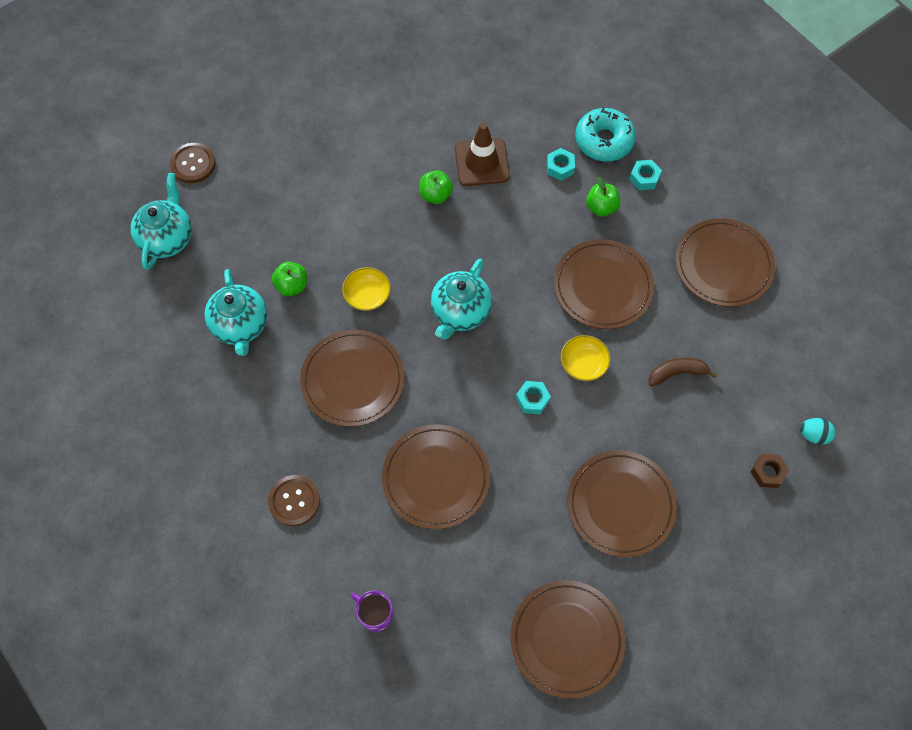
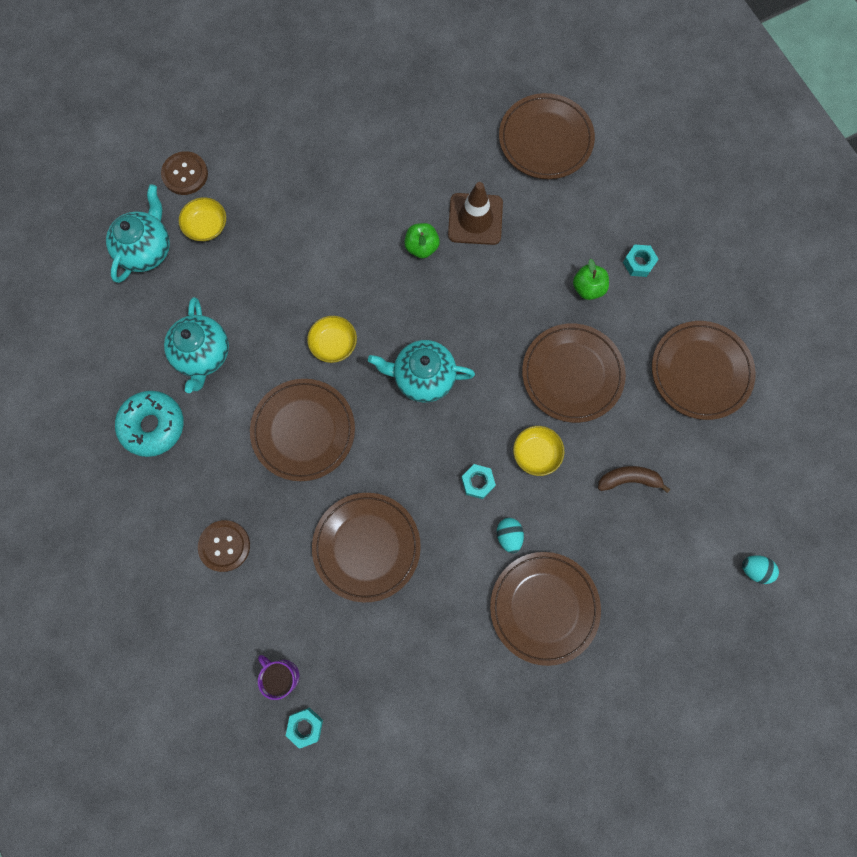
camera: 10 degrees right, 10 degrees up
(222, 207) = (206, 226): none -> yellow bowl
(292, 286) = (261, 321): green apple -> none
(460, 312) = (423, 377): turquoise teapot -> turquoise teapot turned 60 degrees clockwise
(560, 167) = (554, 237): turquoise nut -> turquoise nut (305, 726)
(567, 639) = (463, 735): brown plate -> brown plate (545, 139)
(573, 444) = (509, 536): none -> turquoise egg
(604, 140) = (605, 215): turquoise donut -> turquoise donut (153, 426)
(767, 472) = (699, 600): brown nut -> none

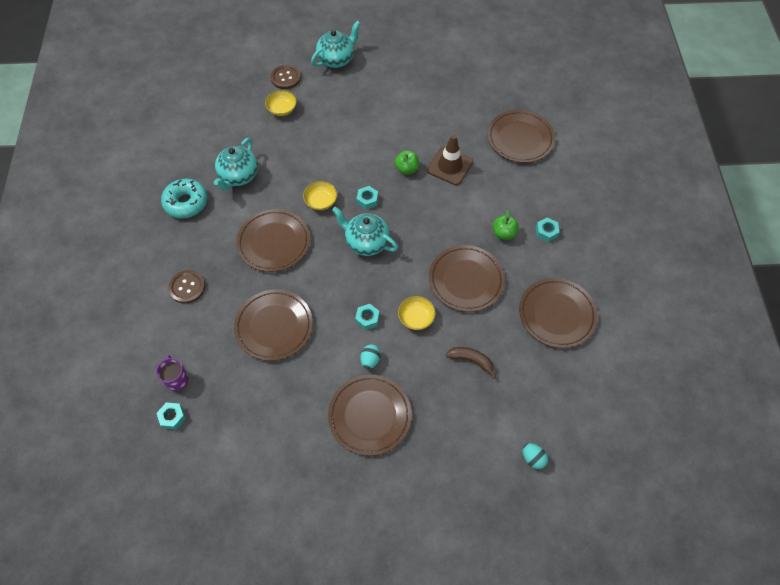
camera: 25 degrees right, 15 degrees down
(147, 250) = (240, 108): turquoise teapot -> turquoise teapot (337, 59)
(393, 315) = (367, 200): none -> turquoise nut

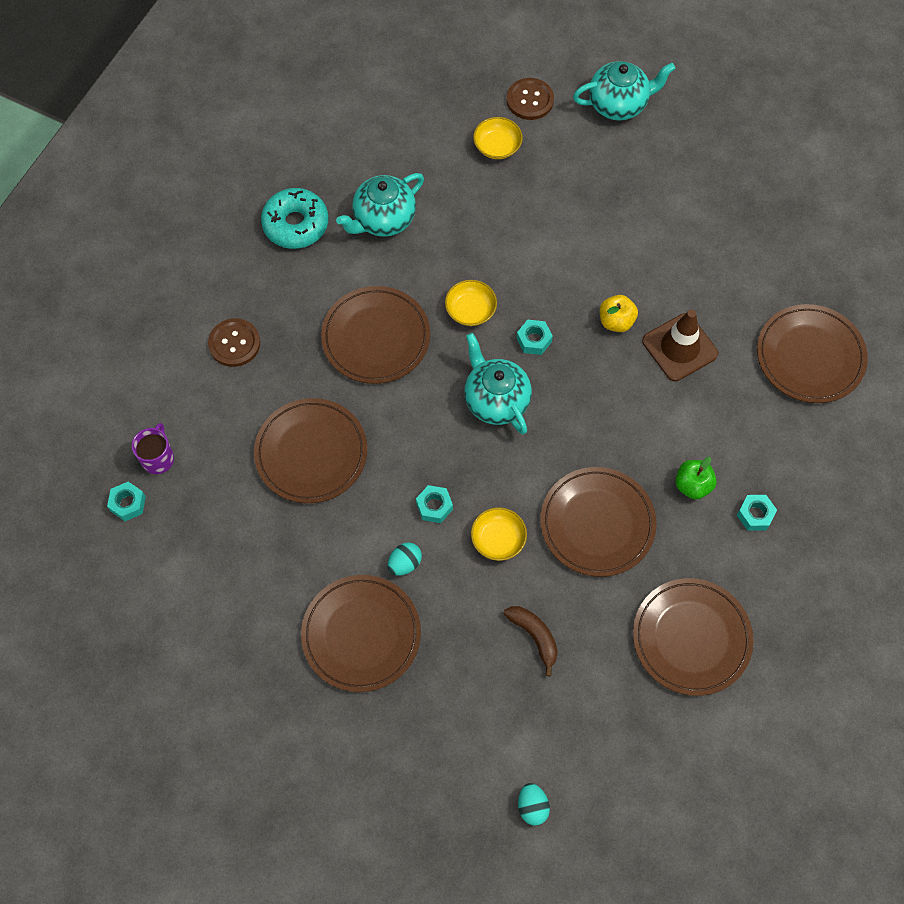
camera: 30 degrees right, 5 degrees up
(406, 169) = (616, 321): green apple -> yellow apple

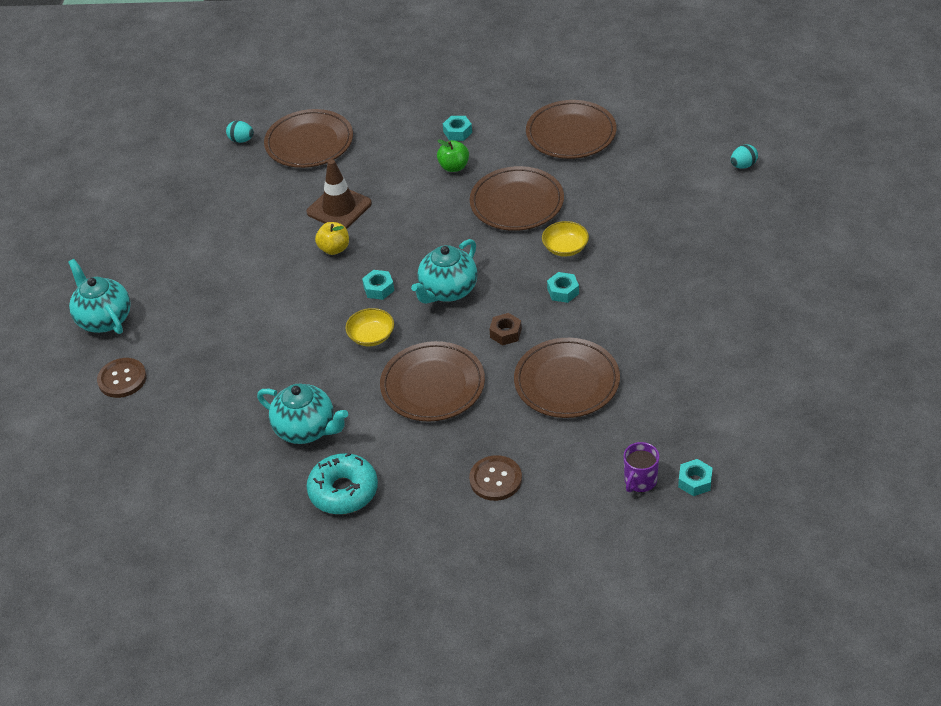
camera: 110 degrees left, 20 degrees down
(158, 458) = (640, 481): purple mug -> purple mug turned 45 degrees counterclockwise
(361, 634) = (693, 291): brown plate -> none
(405, 563) = (621, 290): turquoise egg -> turquoise egg (241, 140)
(406, 427) = (505, 333): none -> brown nut
(497, 146) = (186, 382): yellow bowl -> none
(534, 636) = (626, 204): brown banana -> none

